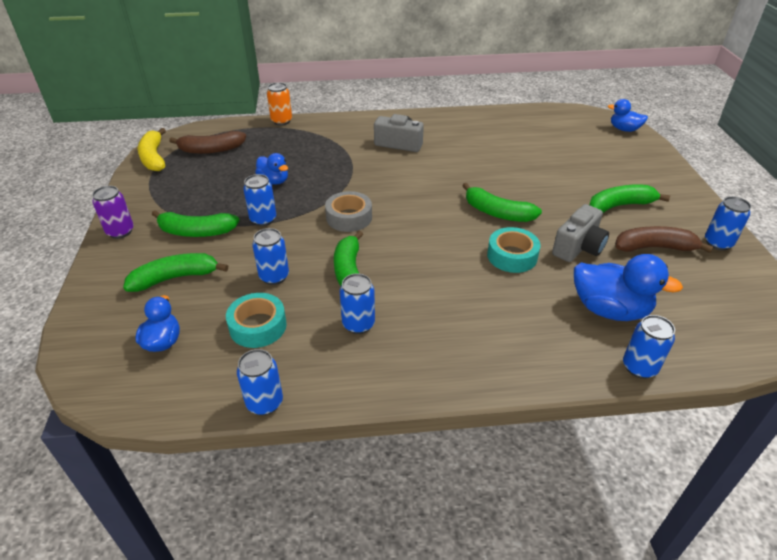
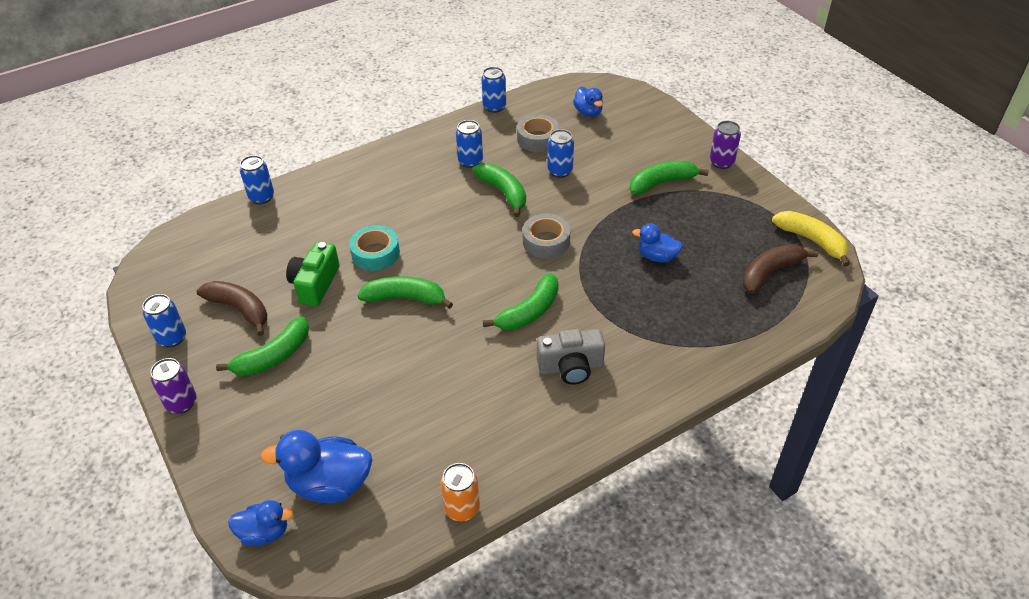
camera: 155 degrees right, 5 degrees up
(175, 278) = (630, 146): green banana -> green banana (529, 311)
(258, 326) = (538, 138): turquoise tape -> grey tape
(263, 219) = (620, 213): blue can -> none
(281, 121) = (752, 352): orange can -> orange can (462, 508)
(578, 247) = (315, 284): grey camera -> green camera
(609, 309) = (284, 232): blue duck -> blue duck (330, 484)
(654, 247) = (239, 309): brown banana -> brown banana turned 120 degrees counterclockwise
(695, 198) = (181, 403): none -> purple can

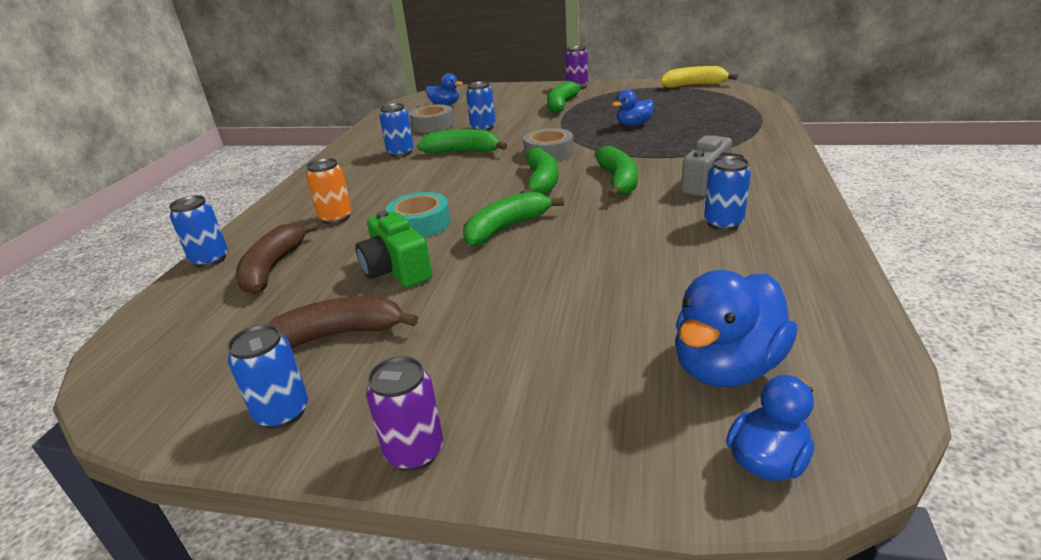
camera: 45 degrees left, 15 degrees down
(273, 356) = (456, 336): green banana -> green banana (541, 182)
(462, 508) = (848, 289): orange can -> orange can (336, 218)
(494, 107) = (364, 129): blue can -> blue can (723, 223)
(770, 273) = (706, 101): brown banana -> brown banana (273, 268)

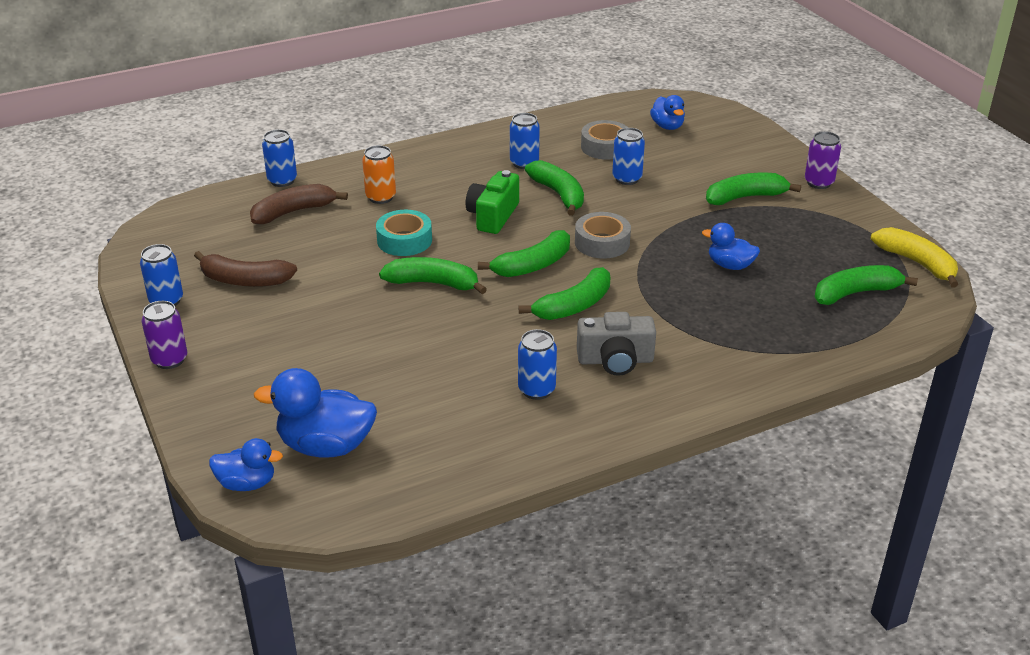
camera: 50 degrees right, 5 degrees up
(339, 334) = (245, 280): brown banana -> brown banana turned 150 degrees clockwise
(396, 270) = (332, 263): green camera -> green camera (493, 216)
(707, 103) = (855, 293): none -> green banana

